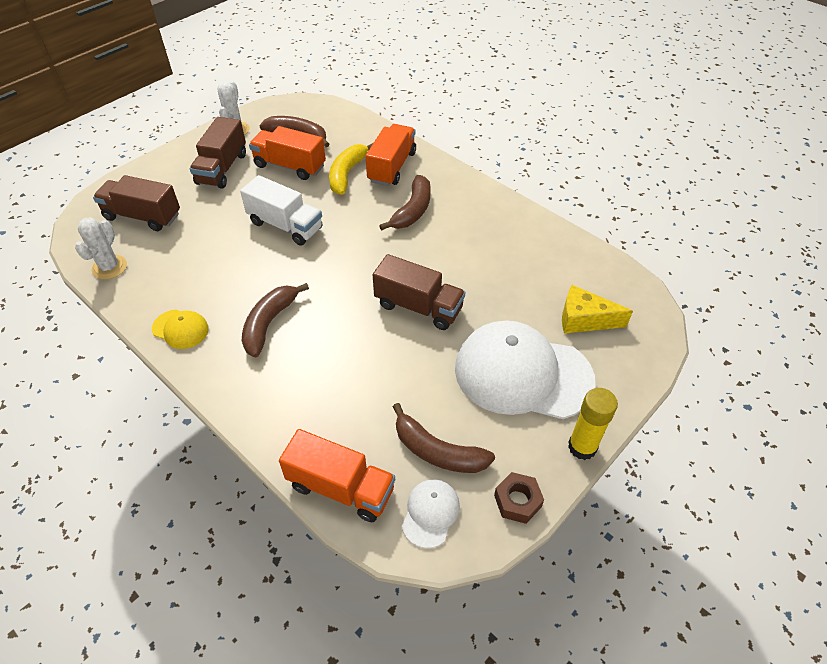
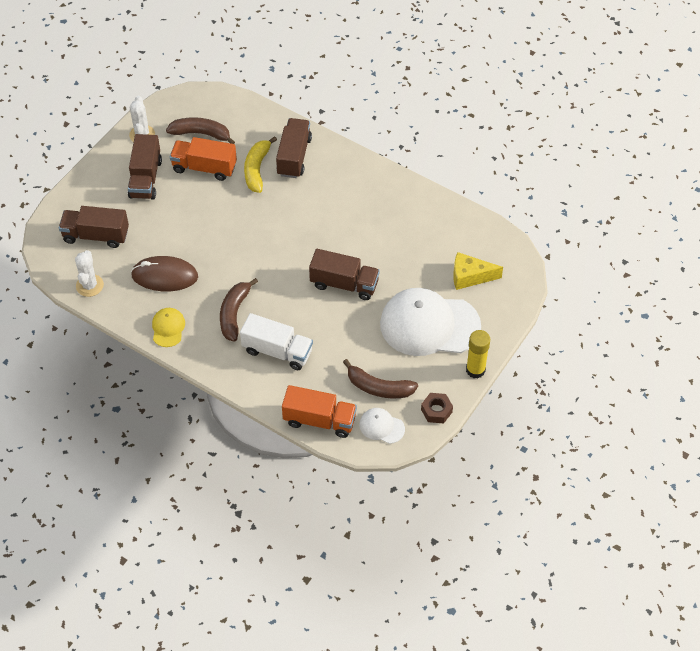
camera: 10 degrees left, 5 degrees up
(180, 329) = (168, 328): yellow cap -> yellow cap turned 105 degrees counterclockwise
(201, 268) = (165, 276): none -> brown mouse
(285, 225) = (219, 227): white truck -> white truck (277, 351)
(392, 167) = (294, 156): orange truck -> brown truck
(413, 210) = (321, 198): brown banana -> none
(430, 513) = (381, 426): white cap -> white cap turned 75 degrees counterclockwise

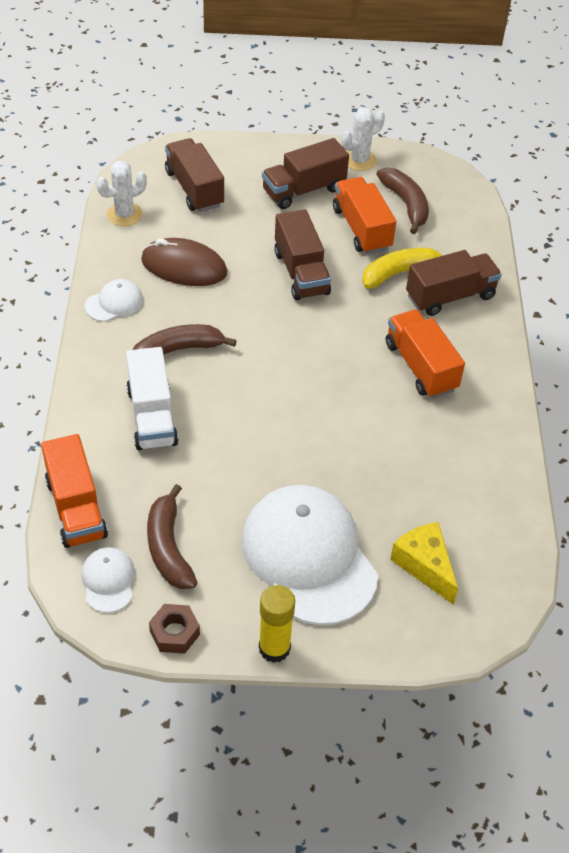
camera: 55 degrees right, 5 degrees down
(165, 276) = (184, 267): brown mouse -> brown mouse turned 45 degrees counterclockwise
(168, 328) = (114, 303): yellow cap -> white cap
(336, 201) = (420, 366): none -> orange truck
(344, 284) = (302, 434): brown truck -> brown truck (301, 273)

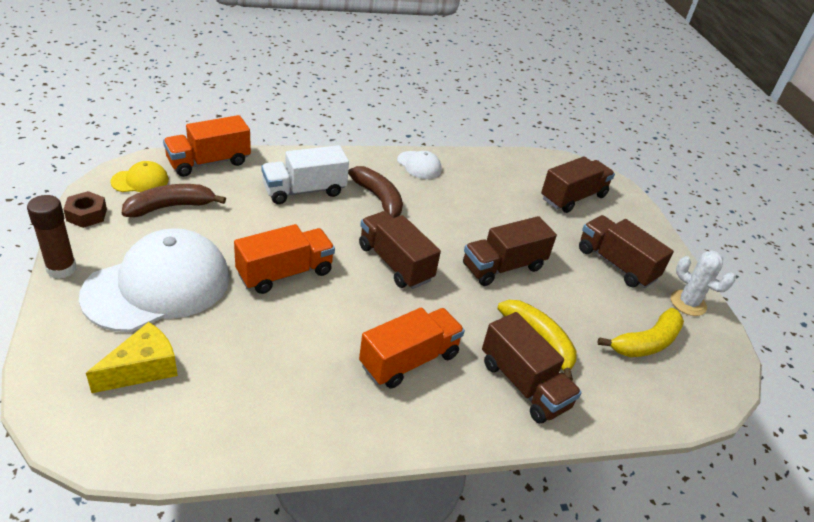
camera: 75 degrees right, 10 degrees down
(108, 581) = (140, 181): white cap -> yellow cap
(124, 214) = (519, 164): white cactus -> none
(184, 267) = (476, 197): brown mouse -> none
(274, 648) = (61, 269): yellow glue stick -> brown glue stick
(288, 354) = (395, 263): none -> brown truck
(361, 228) = (587, 308): orange truck -> orange truck (285, 273)
(406, 204) = (646, 343): brown banana -> yellow banana

